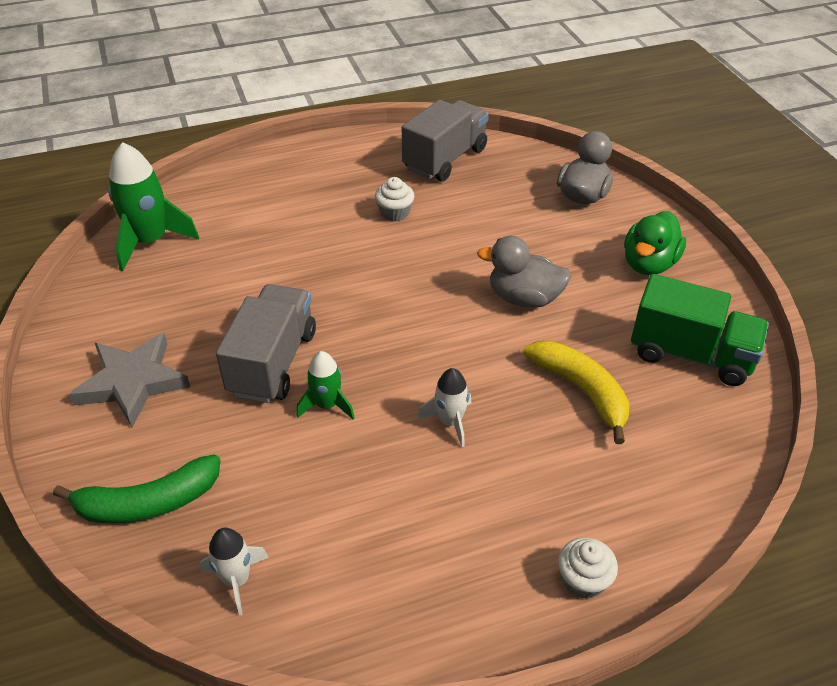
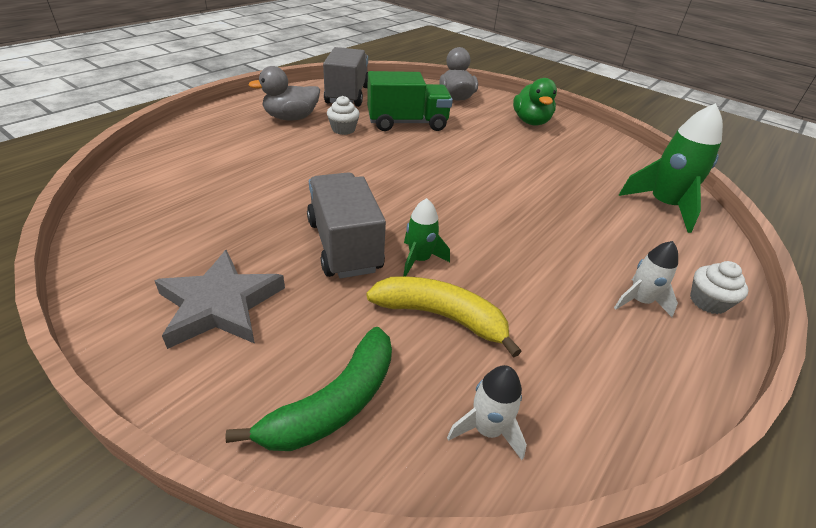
camera: 35 degrees left, 5 degrees down
(150, 241) = (141, 192): green rocket -> green rocket (664, 206)
(450, 422) = (518, 239): white rocket -> white rocket (639, 301)
(524, 298) = (482, 155): grey duck -> grey duck (291, 118)
(582, 391) = (574, 194): yellow banana -> yellow banana (441, 316)
(691, 354) = (605, 158): green truck -> green truck (407, 123)

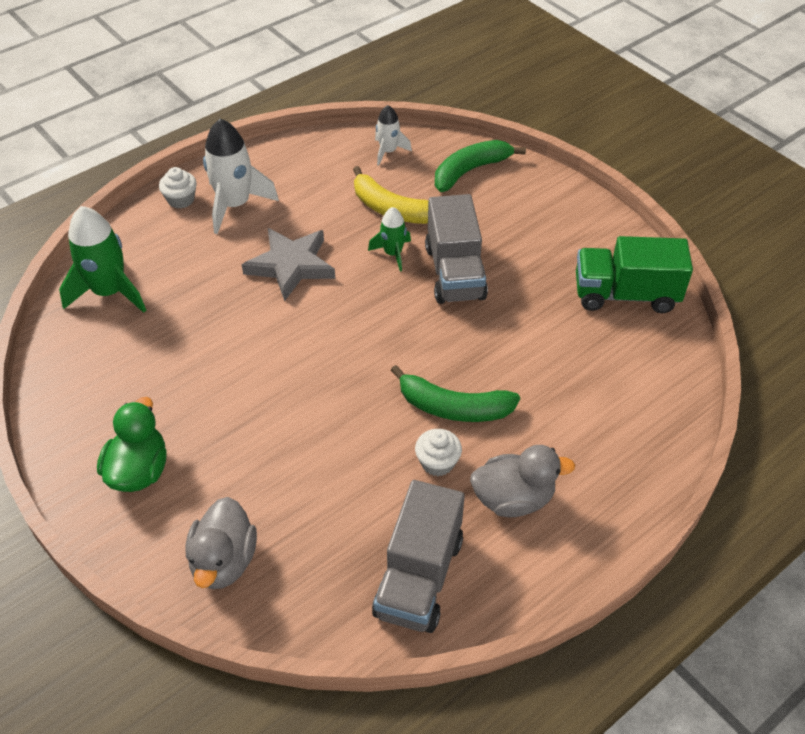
camera: 165 degrees left, 10 degrees up
(220, 304) = (547, 232): grey star -> grey star (291, 265)
(335, 153) = (453, 407): none -> green banana
(407, 123) = (339, 475): green truck -> green truck (625, 295)
(639, 301) = (235, 205): white rocket -> white rocket, size x1.78

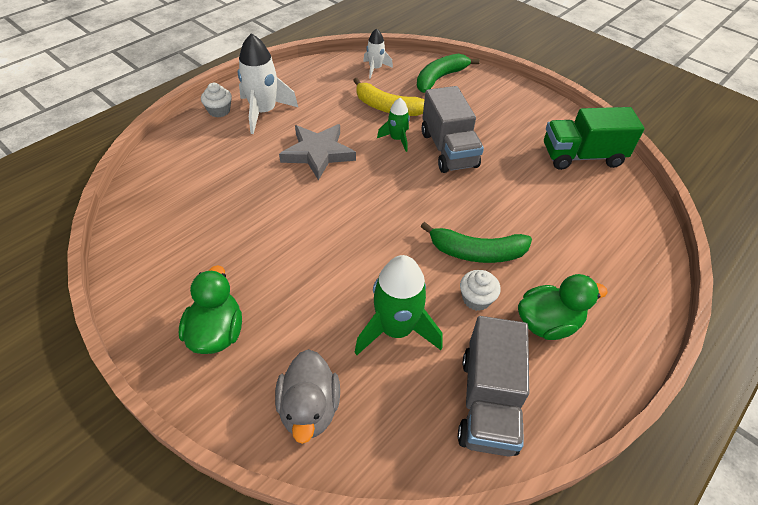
camera: 10 degrees left, 0 degrees up
(109, 292) = (169, 184): green rocket -> green rocket (396, 329)
(513, 499) = (548, 323): grey duck -> green duck

